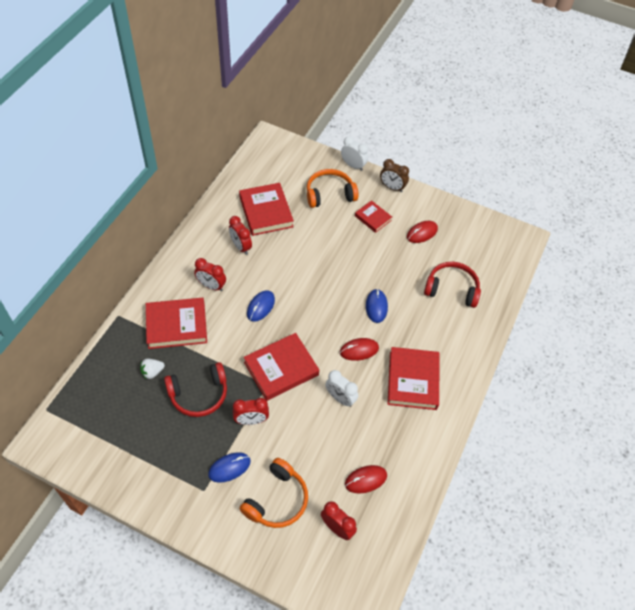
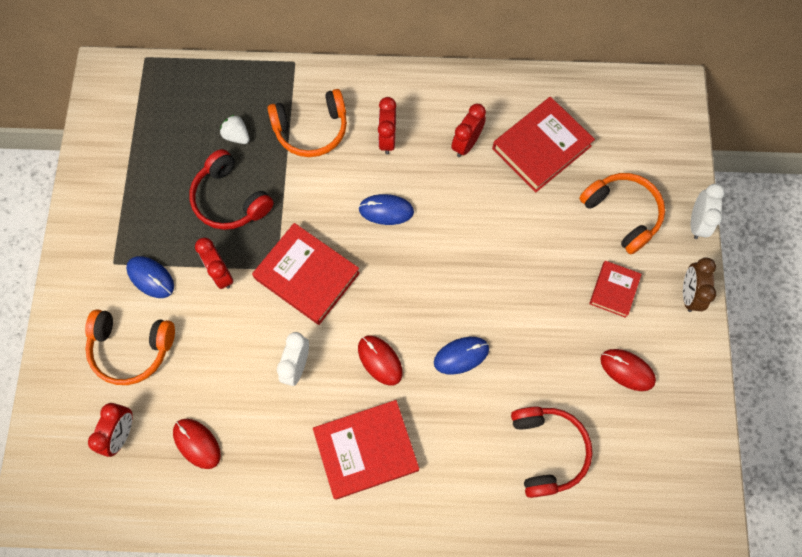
camera: 70 degrees right, 15 degrees up
(176, 325) = (311, 129): red book -> orange headphones

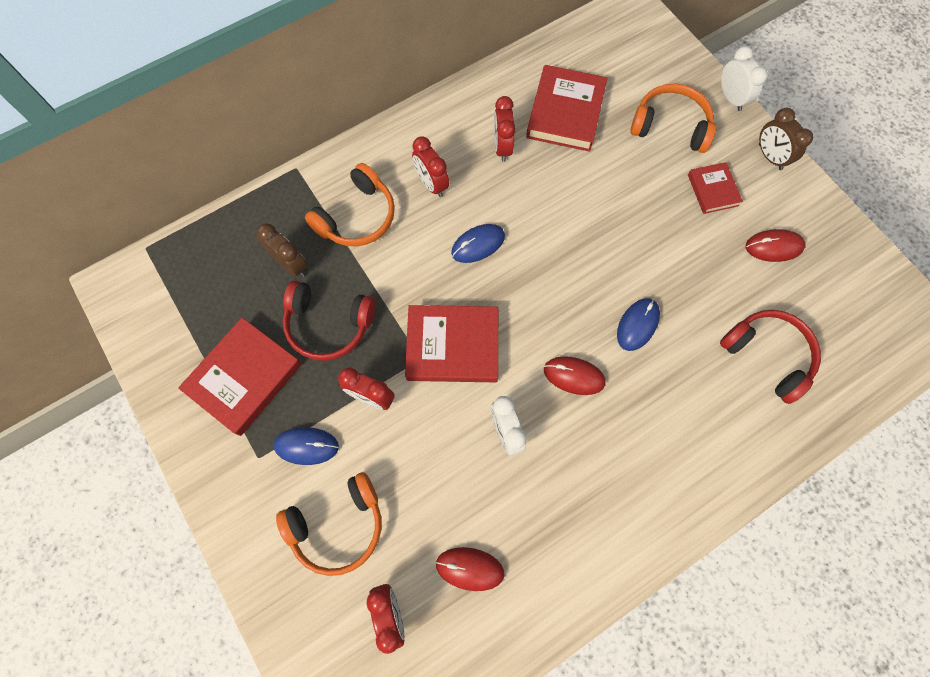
camera: 35 degrees left, 0 degrees up
(237, 136) = (291, 264): white strawberry -> brown clock
(366, 450) = (624, 462): red book -> red book (244, 378)

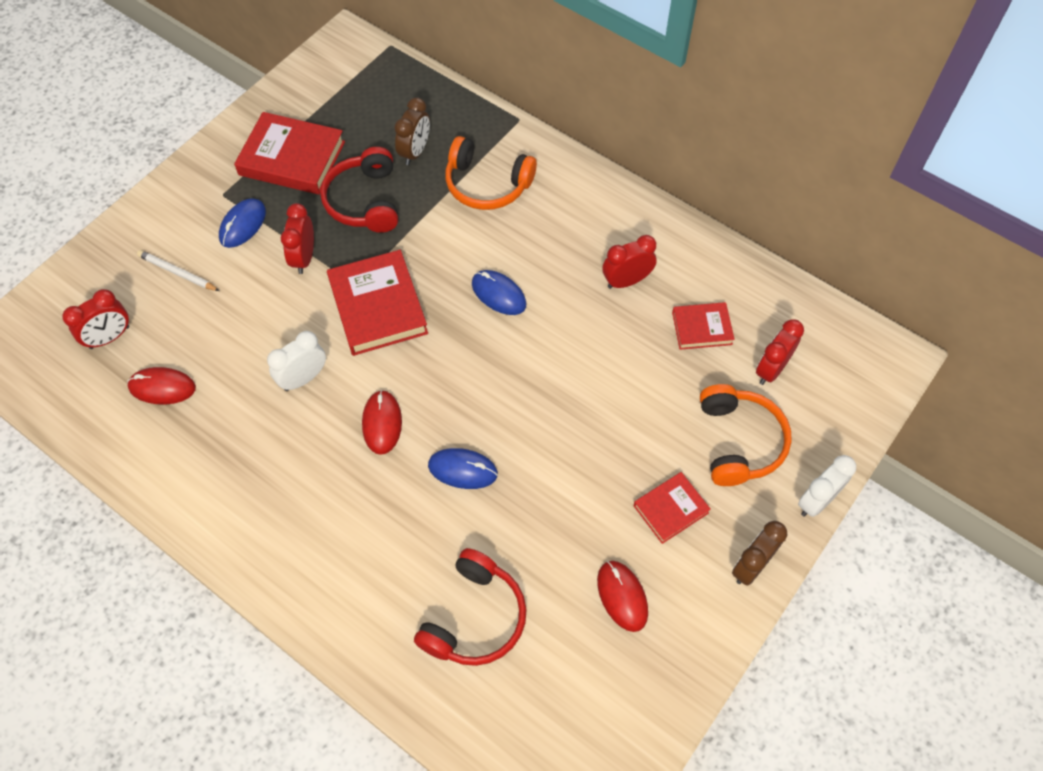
camera: 70 degrees right, 10 degrees down
(306, 446) = (243, 225): blue mouse -> blue mouse turned 45 degrees clockwise
(338, 525) = (177, 273): orange headphones -> white pencil
(431, 184) = (551, 233): red clock -> red clock (771, 369)
(469, 569) = (162, 387): red mouse -> red mouse turned 75 degrees counterclockwise
(565, 112) = (702, 328): red book -> red book, size x0.56

